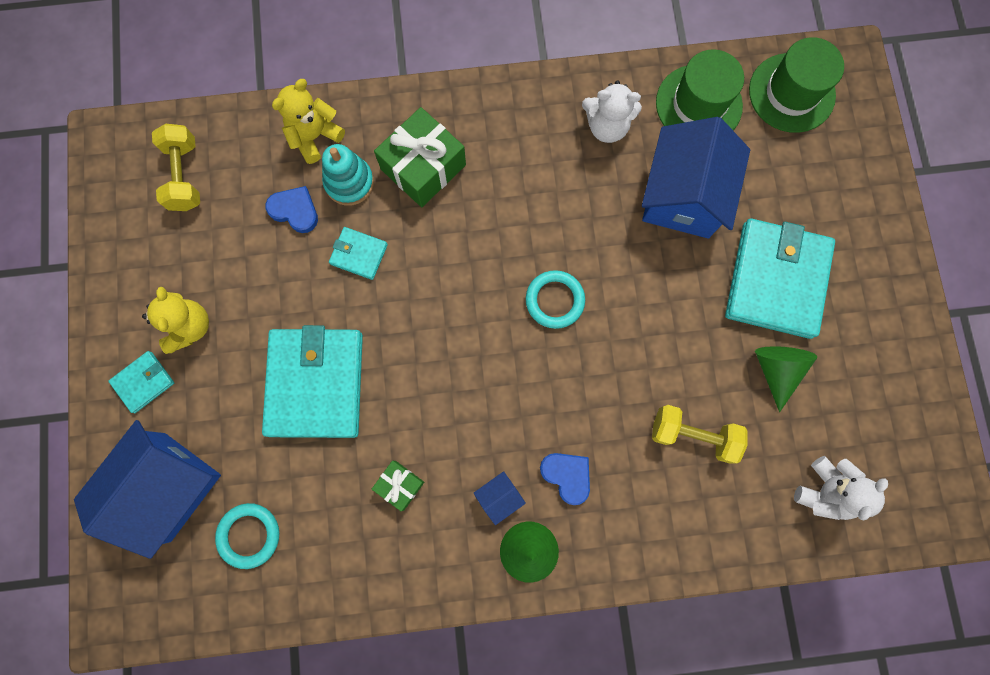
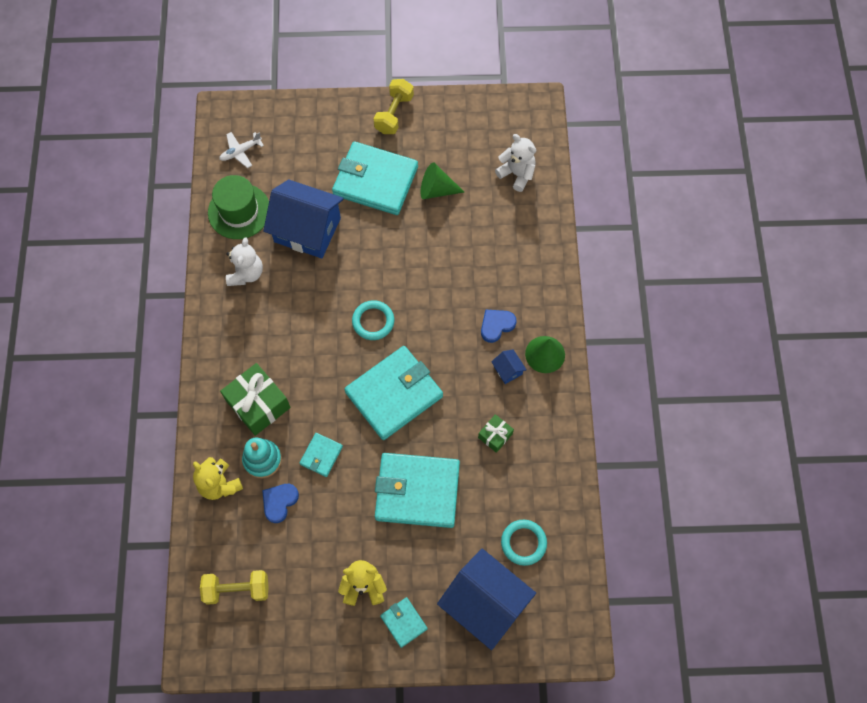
camera: 85 degrees left, 10 degrees down
(450, 340) = (394, 394): none -> turquoise wallet
(693, 435) = (475, 245): yellow dumbbell -> yellow dumbbell (394, 114)
(791, 93) = (240, 152): green hat -> white plane

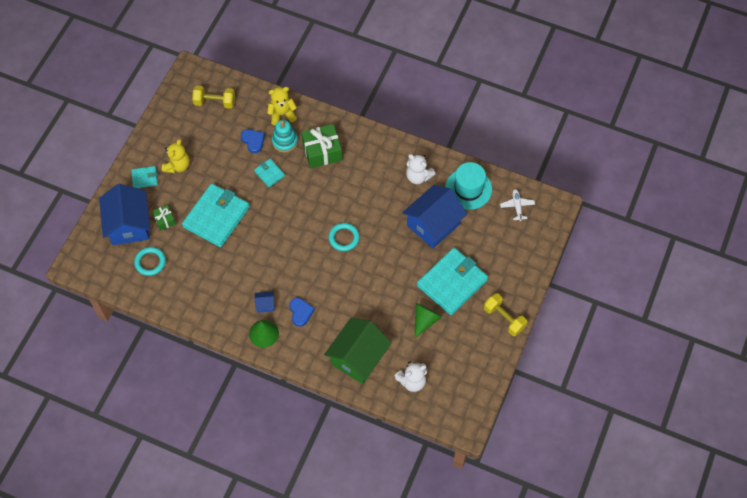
camera: 115 degrees right, 5 degrees down
(237, 589) = (214, 102): yellow dumbbell -> yellow dumbbell turned 75 degrees clockwise
(239, 211) = (468, 189): green hat -> turquoise hat
(394, 394) = (286, 230): turquoise wallet -> none
(484, 603) = (129, 225): blue house -> blue house turned 75 degrees counterclockwise
(495, 435) = (226, 277): green gift -> green gift (164, 220)
(519, 239) = (358, 358): none -> green house

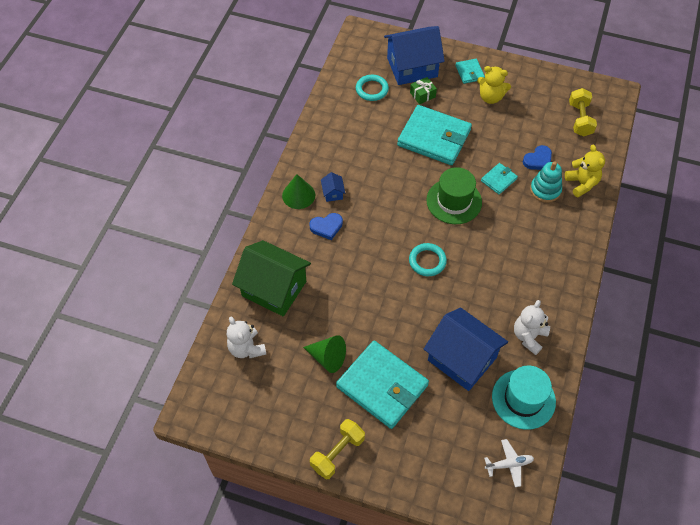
camera: 85 degrees right, 5 degrees down
(287, 210) = (454, 201): none -> green hat
(322, 151) = (540, 228): green gift -> none

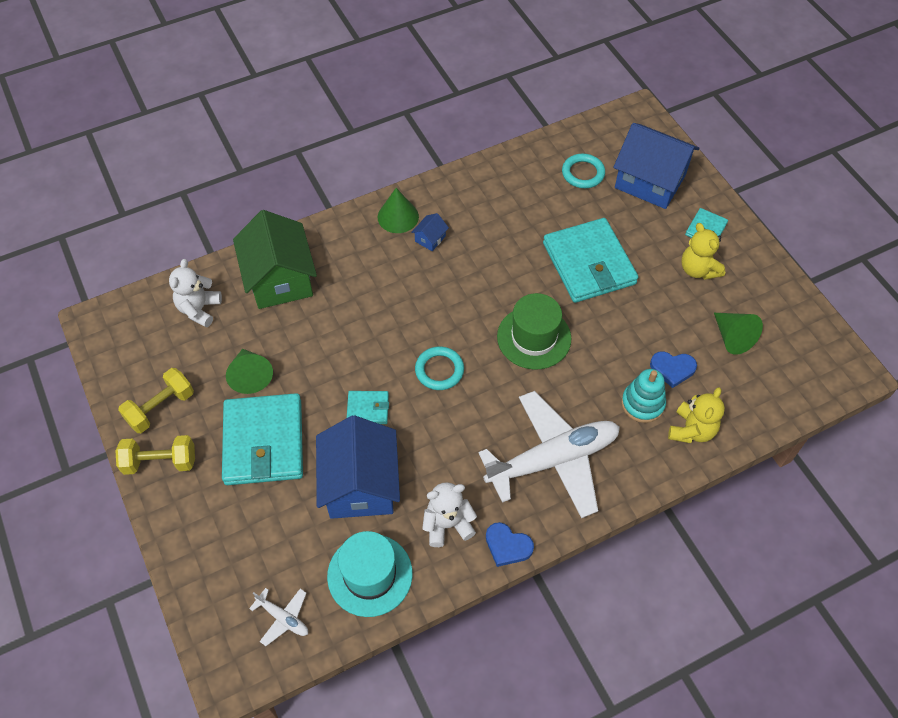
camera: 45 degrees right, 0 degrees up
(326, 227) = (388, 264): blue heart -> blue heart (507, 546)
(422, 95) = (628, 215): green gift -> none
(499, 180) = (605, 354): turquoise wallet -> turquoise wallet (368, 409)
(538, 256) = (553, 459): none -> white plane
(546, 120) = (732, 337): none -> green cone
(580, 119) = (773, 366): yellow dumbbell -> yellow dumbbell (160, 408)

